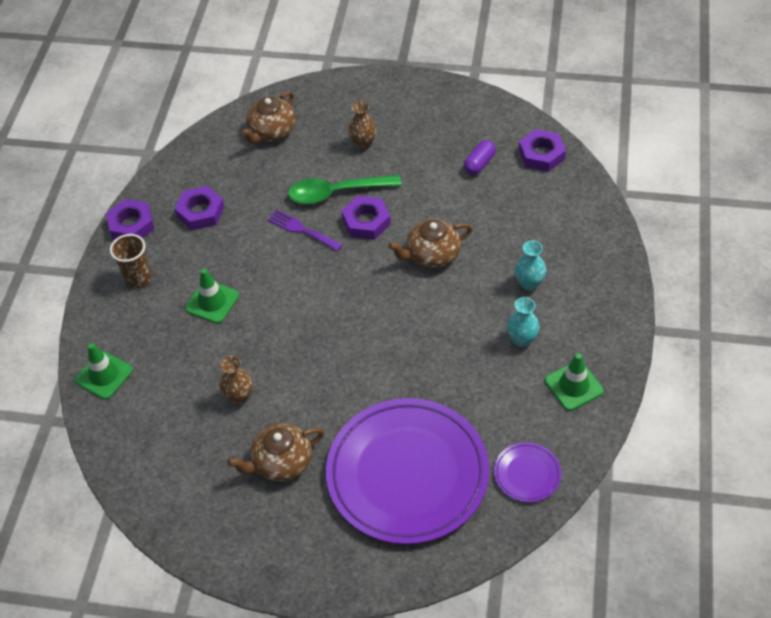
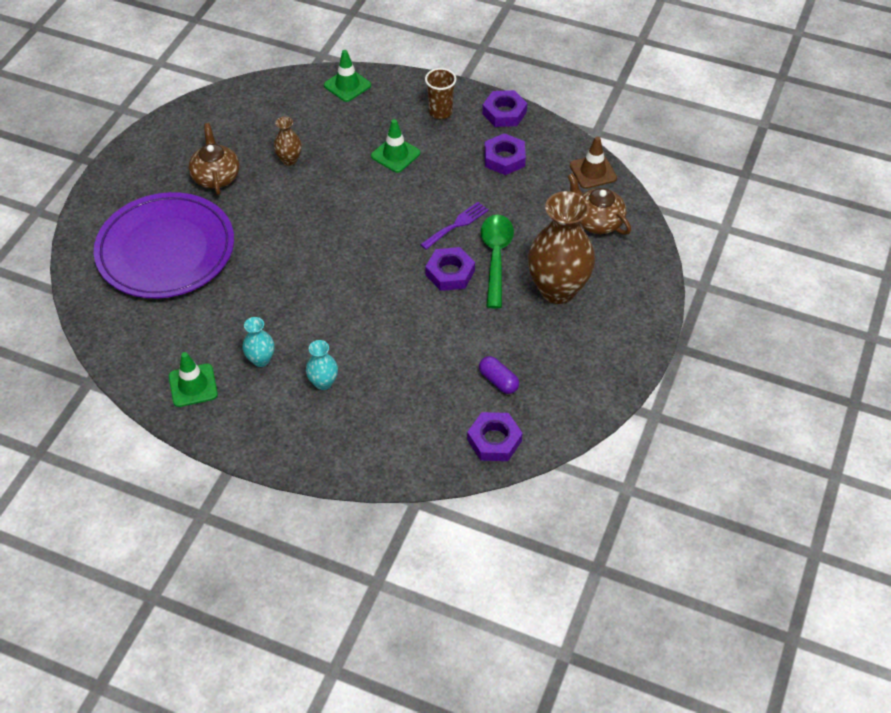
camera: 100 degrees right, 0 degrees up
(206, 144) = (593, 172): none -> brown traffic cone
(363, 144) = (557, 289): brown vase -> brown vase, size x2.18
(432, 254) = (389, 315): brown teapot -> none
(527, 474) = (124, 328): purple plate -> none

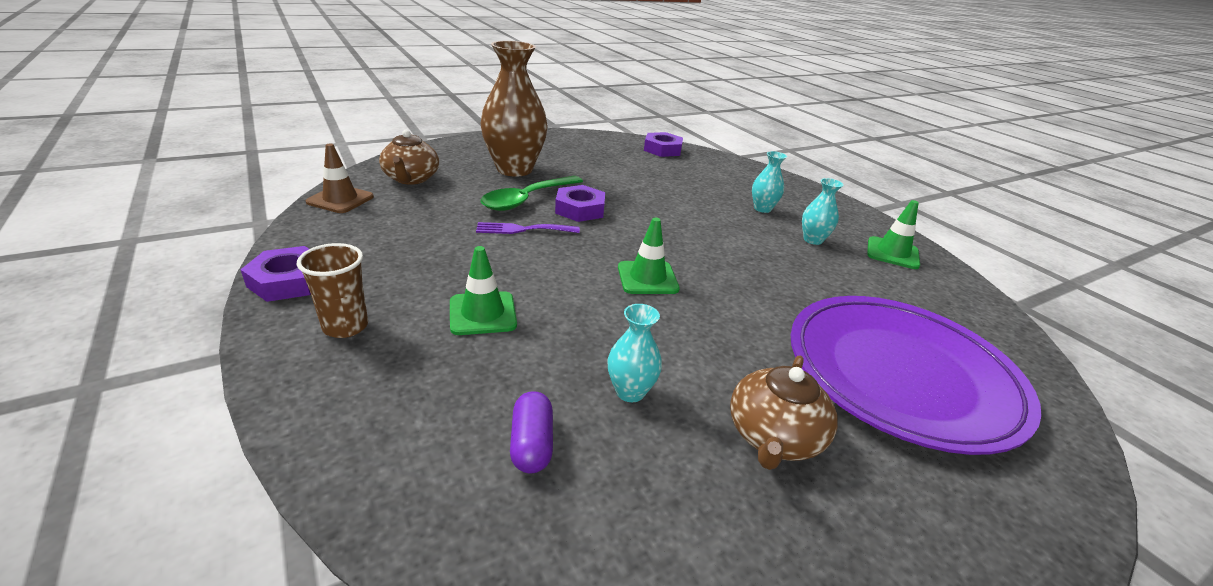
camera: 145 degrees left, 20 degrees down
(289, 160) = (630, 391): brown vase -> turquoise vase
(347, 85) = (384, 464): green traffic cone -> green traffic cone (647, 278)
(498, 381) = (626, 161): purple capsule -> purple capsule (532, 444)
(504, 158) = (384, 246): purple nut -> none

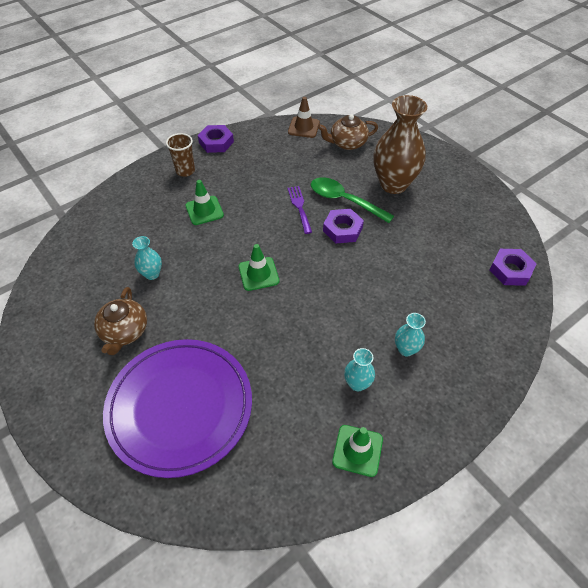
camera: 85 degrees right, 20 degrees up
(532, 444) = (118, 245): purple capsule -> none
(773, 437) = (124, 332): brown teapot -> brown teapot turned 105 degrees counterclockwise

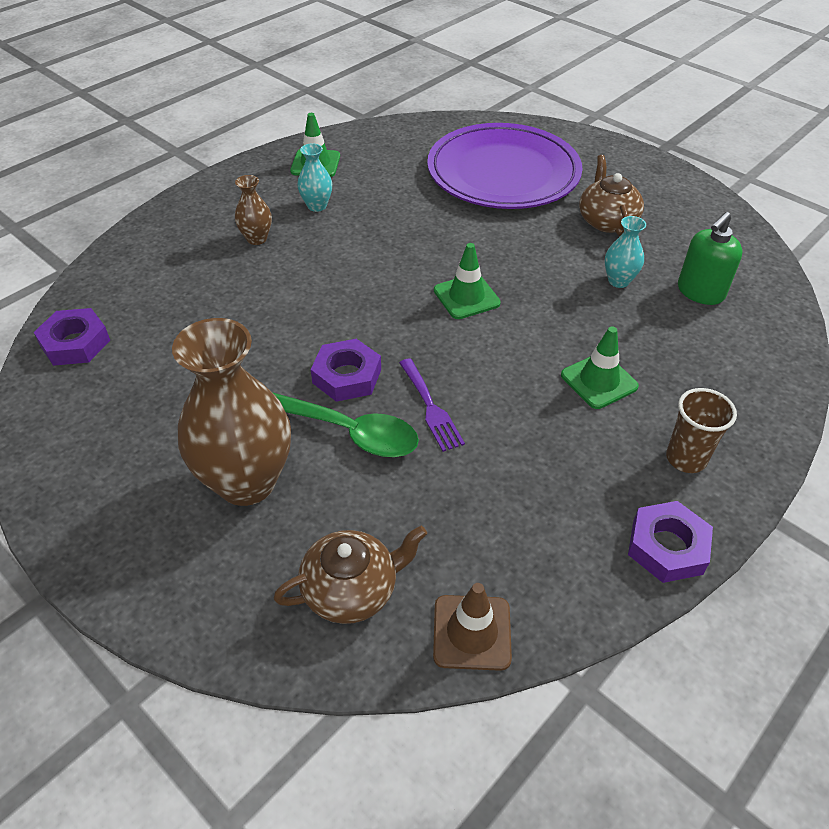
camera: 170 degrees right, 5 degrees down
(105, 258) = (700, 292): none -> green soap dispenser
(406, 349) = (256, 239): turquoise vase -> brown vase

